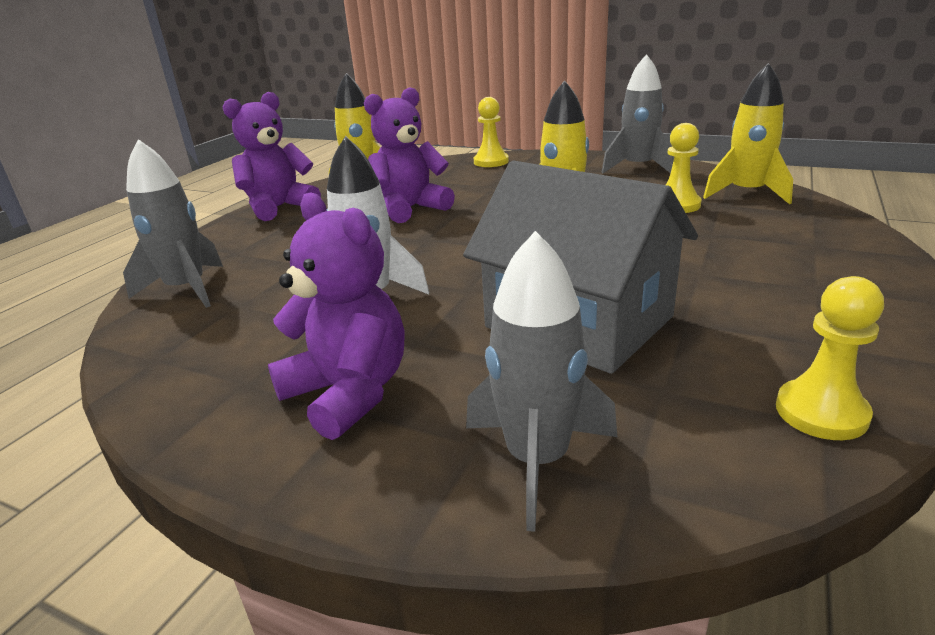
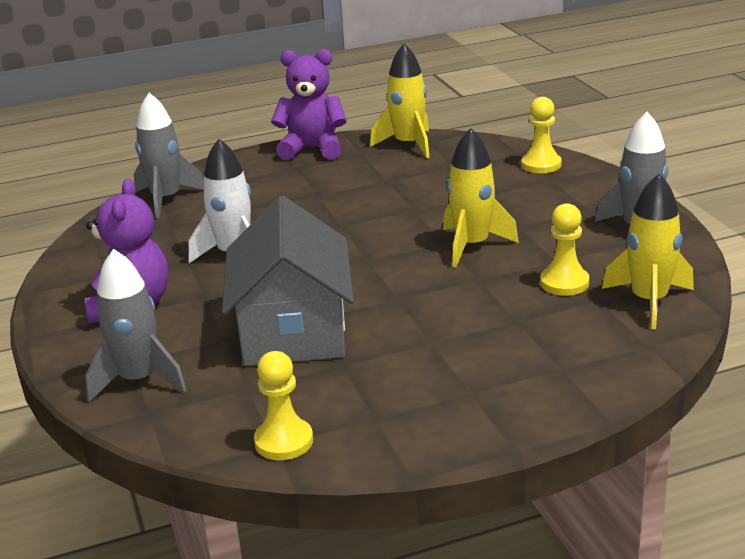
camera: 45 degrees right, 0 degrees up
(409, 209) = (383, 191): purple teddy bear -> none

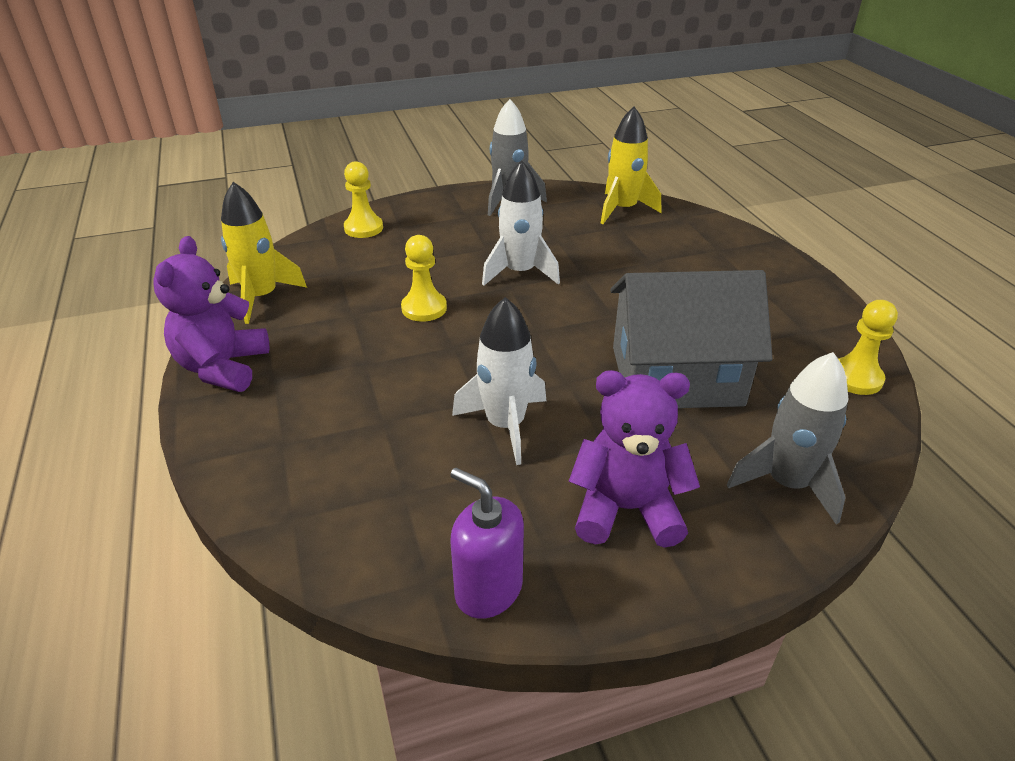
camera: 90 degrees left, 10 degrees up
(78, 259) = (488, 589): none -> purple soap dispenser
(166, 199) = (314, 505): grey rocket -> none
(472, 245) = (520, 272): yellow rocket -> white rocket
(564, 283) = (593, 237): yellow pawn -> yellow pawn (424, 308)

